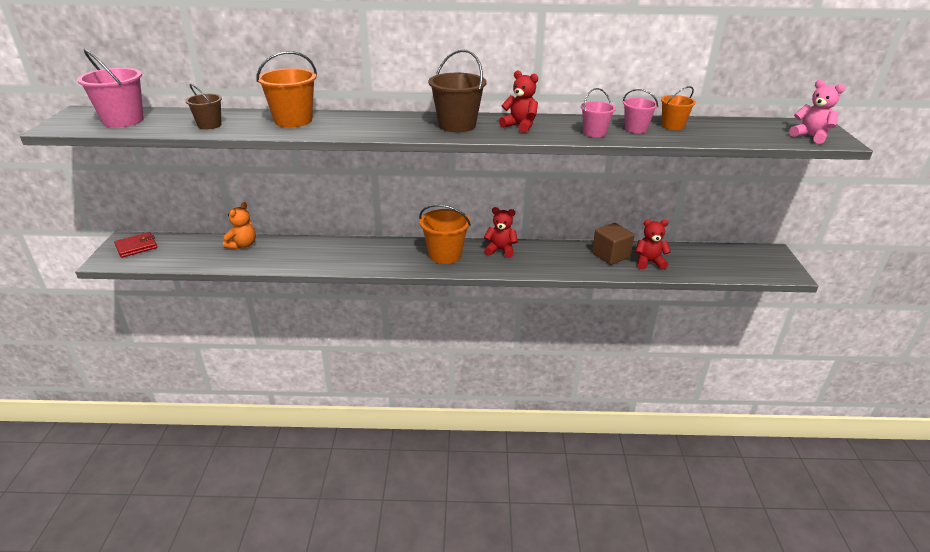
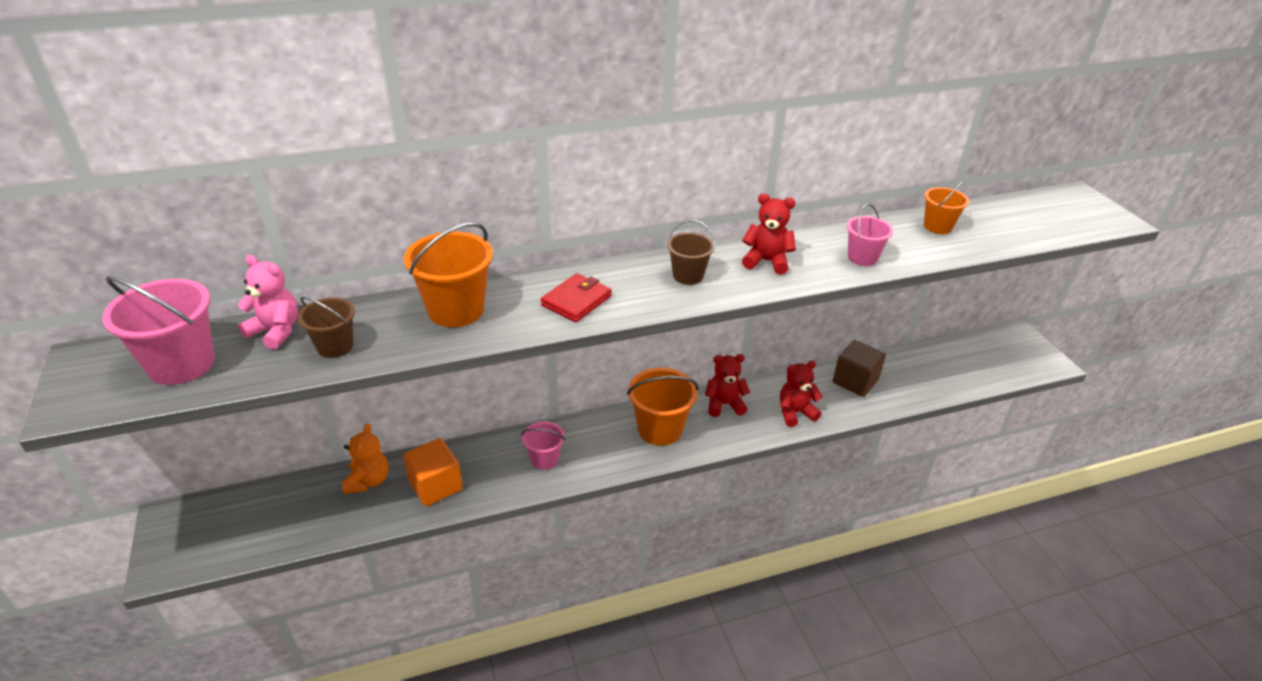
camera: 20 degrees left, 5 degrees up
(136, 247) = (199, 526): red wallet -> red wallet (576, 301)
(280, 255) = (435, 485): none -> orange cube
(457, 125) = (688, 275): brown bucket -> brown bucket, size x0.59
(635, 129) = (902, 240): pink bucket -> pink bucket (544, 459)
(649, 262) = (902, 382): red teddy bear -> red teddy bear (795, 412)
(810, 136) = (1087, 218): pink teddy bear -> pink teddy bear (276, 331)

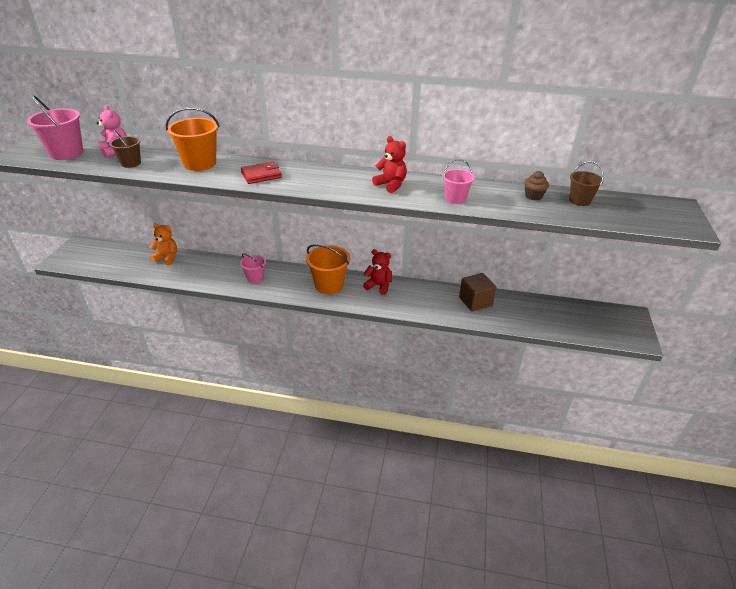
camera: 30 degrees right, 0 degrees up
(368, 481) = (167, 258): orange teddy bear -> orange teddy bear turned 105 degrees counterclockwise
(435, 485) = (193, 271): orange cube -> none
(688, 275) = (335, 180): brown bucket -> brown bucket (580, 200)
(795, 412) = (418, 304): red teddy bear -> none
(937, 226) = (533, 196): orange bucket -> brown cupcake

